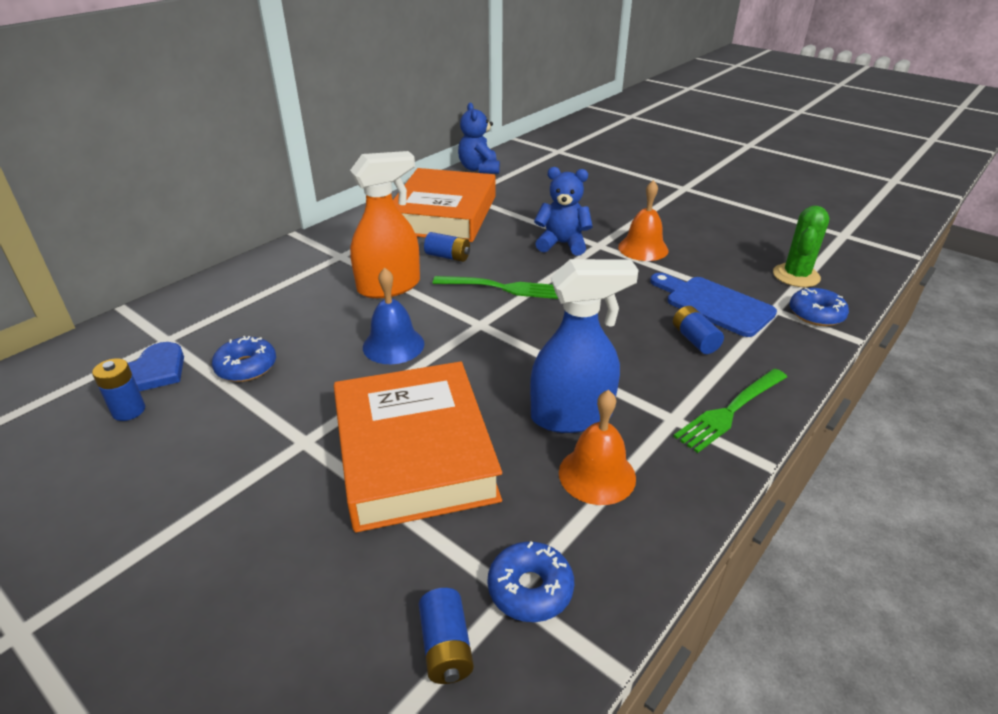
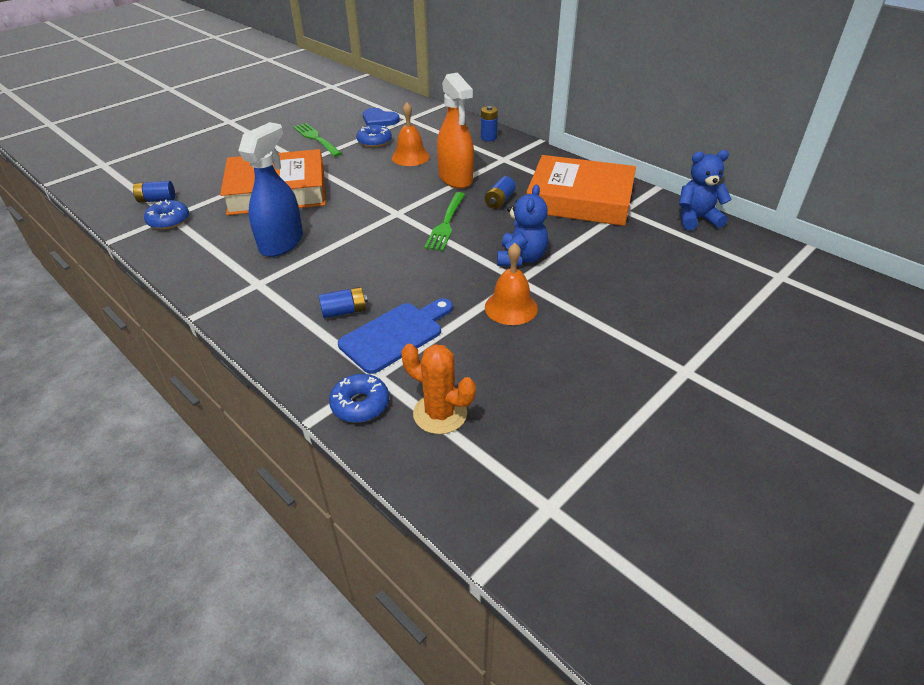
camera: 95 degrees right, 5 degrees up
(129, 410) = (348, 119): blue battery -> blue battery (488, 138)
(393, 345) = (381, 182): blue bell -> none
(572, 415) = (281, 243): blue spray bottle -> blue spray bottle turned 150 degrees counterclockwise
(597, 475) = (226, 247): orange bell -> orange bell (410, 157)
(730, 411) = (252, 311): green fork -> green fork (316, 139)
(796, 276) = (440, 413): green cactus -> orange cactus

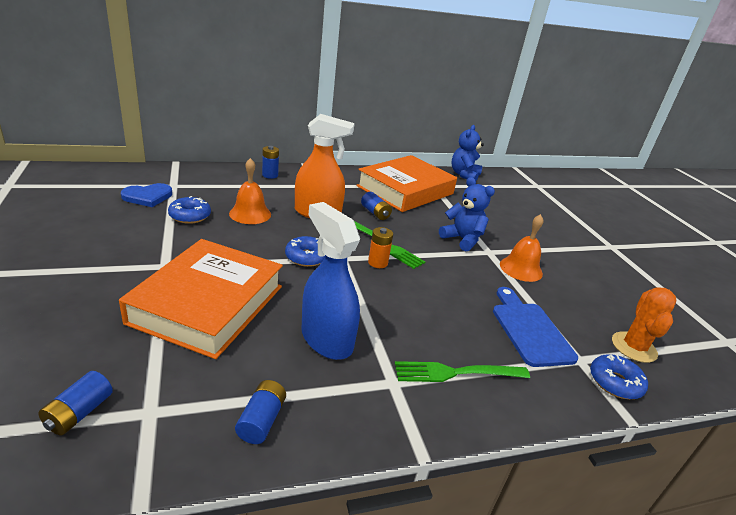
camera: 65 degrees left, 10 degrees down
(168, 221) = (162, 417): blue donut -> blue donut (306, 257)
(316, 139) = (124, 240): green fork -> green fork (456, 373)
(344, 311) = (480, 344): blue battery -> blue battery (261, 420)
(411, 229) = (377, 263): none -> orange battery
(440, 413) = (634, 347): orange cactus -> orange cactus turned 45 degrees counterclockwise

